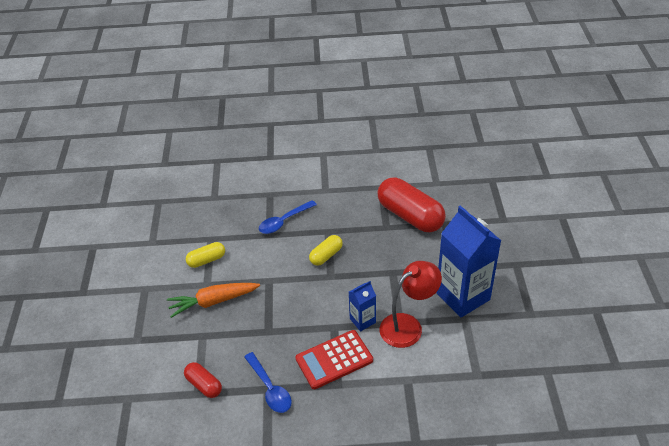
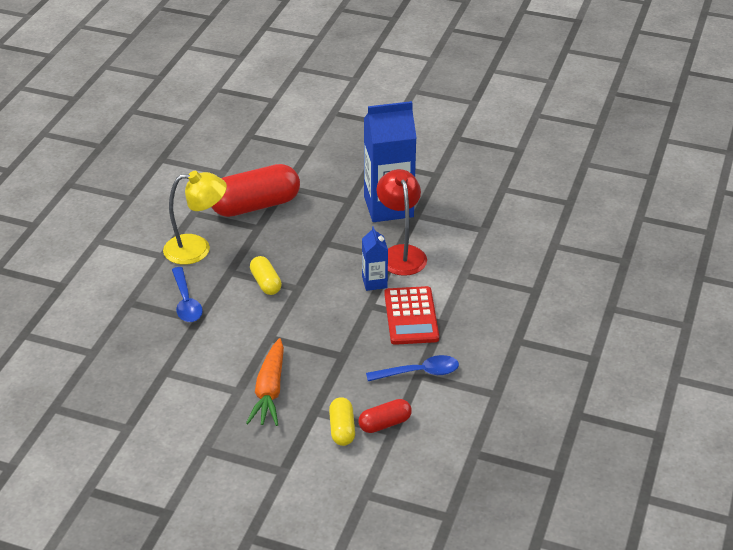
camera: 70 degrees left, 5 degrees down
(207, 260) = (198, 382): yellow capsule -> yellow capsule (342, 429)
(342, 204) = (197, 249): none -> yellow lamp

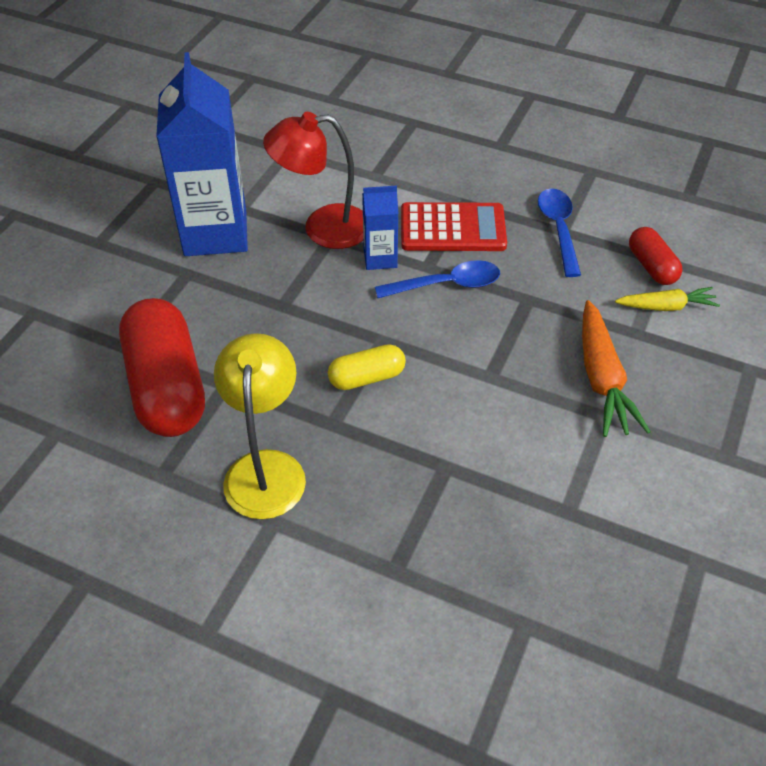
camera: 85 degrees left, 10 degrees up
(186, 302) = (402, 483): blue spoon -> blue spoon (447, 284)
(269, 391) = (602, 379): orange carrot -> orange carrot turned 75 degrees clockwise
(342, 429) = (666, 306): yellow capsule -> yellow carrot

